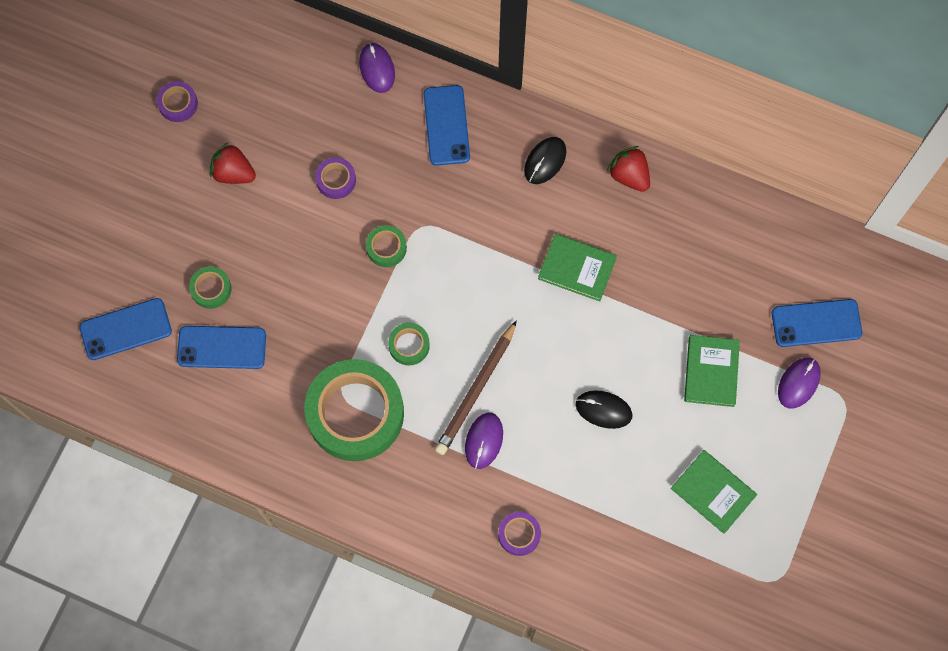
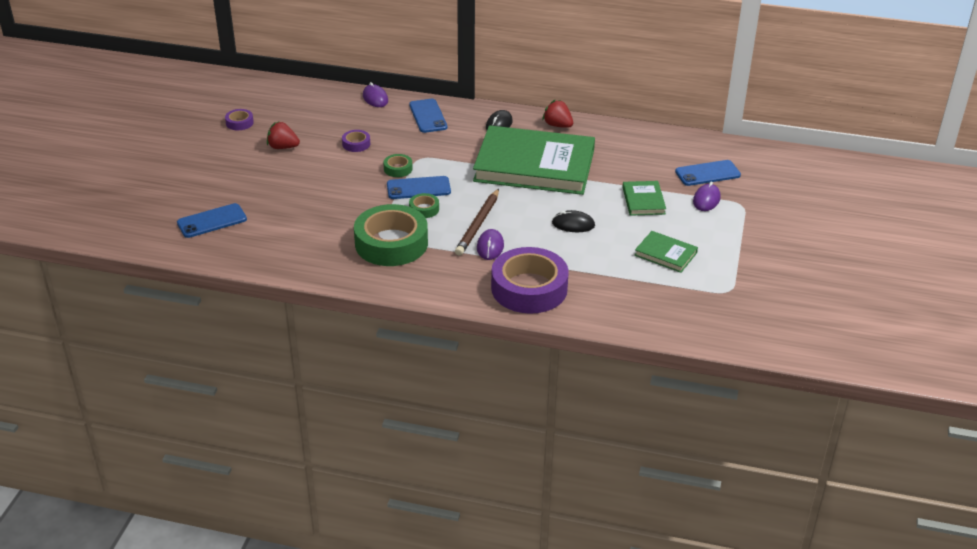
camera: 10 degrees left, 35 degrees down
(211, 289) = (274, 197): green tape -> none
(222, 347) = (285, 222): blue phone -> blue phone (418, 188)
(519, 534) = (529, 288): purple tape -> purple tape, size x2.34
(577, 268) = (534, 166): green book -> green book, size x2.34

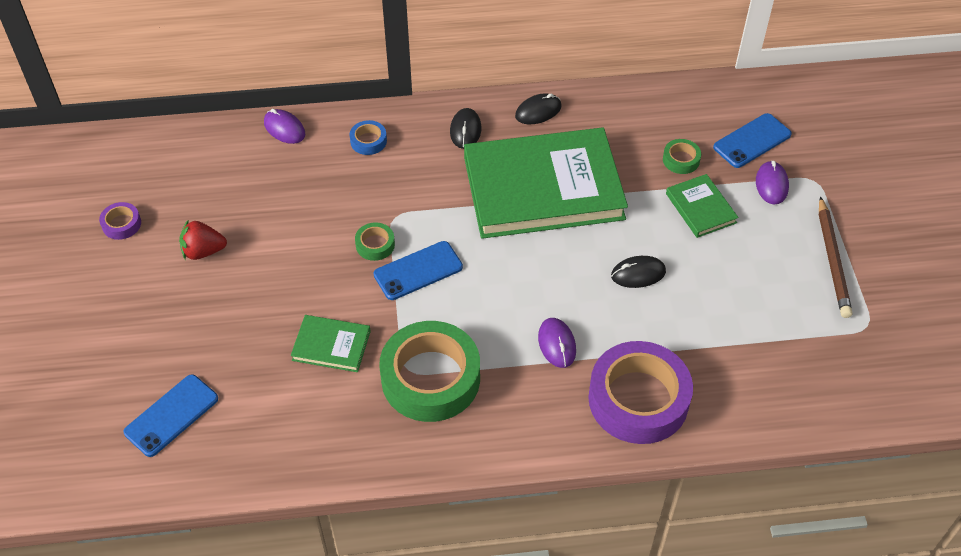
camera: 20 degrees left, 15 degrees up
(356, 144) = (299, 217): purple tape -> none
(424, 209) = (443, 305): green tape -> green tape (681, 160)
(428, 116) = (368, 141): blue phone -> blue tape
(478, 224) = (523, 311): brown pencil -> brown pencil (832, 260)
(557, 125) = (538, 111): red strawberry -> black mouse
(665, 254) = (768, 289): green book -> green book (331, 346)

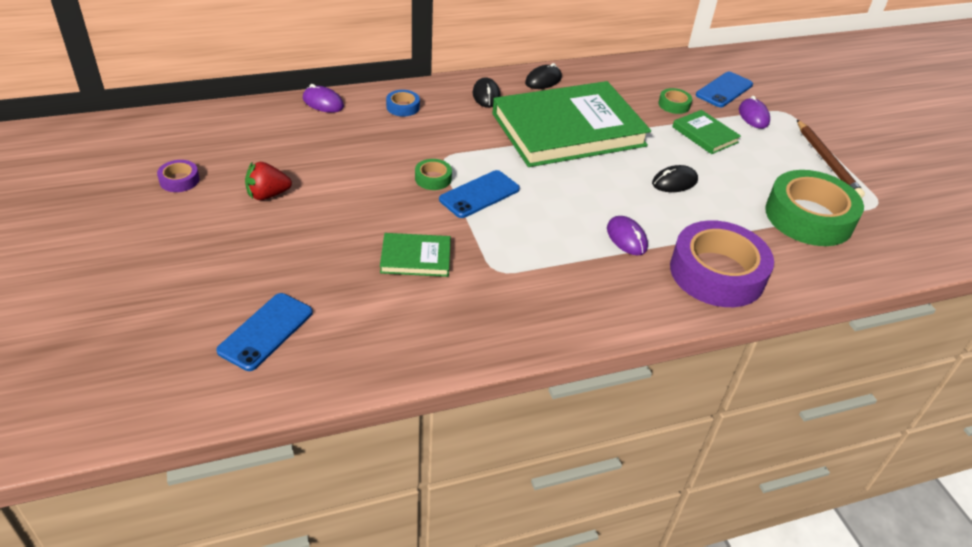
camera: 15 degrees left, 10 degrees down
(430, 378) = (520, 275): green tape -> green tape (809, 217)

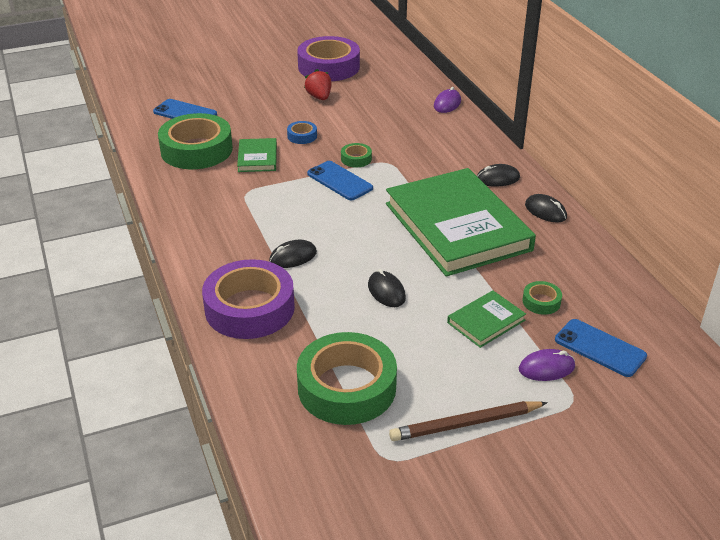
camera: 90 degrees right, 5 degrees down
(179, 180) = (329, 67): purple tape -> purple tape, size x2.34
(383, 317) = (196, 150): none -> green tape
(403, 107) = (457, 138): blue tape -> blue tape (302, 136)
(626, 238) = (293, 257): purple mouse -> black mouse

